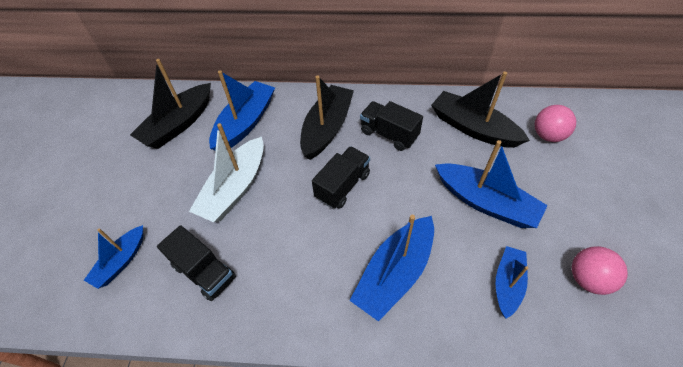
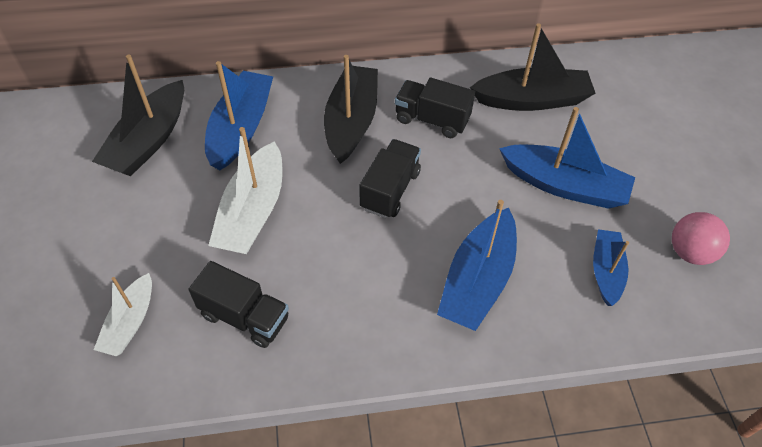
camera: 15 degrees left, 0 degrees up
(121, 261) = (130, 322): blue boat -> white boat
(473, 128) = (532, 100): black boat -> black boat turned 150 degrees clockwise
(547, 135) = (620, 98): pink ball -> none

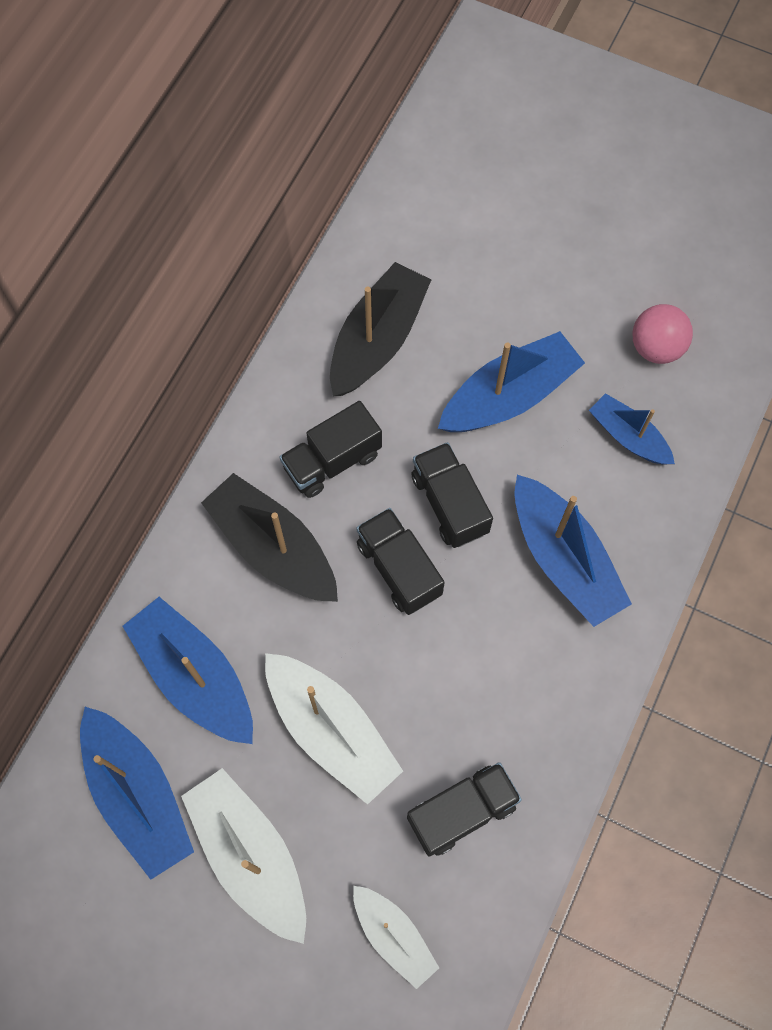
camera: 55 degrees left, 15 degrees up
(142, 213) = (250, 855): none -> white boat
(149, 141) = (138, 795): black boat -> blue boat
(458, 193) = (449, 504): none -> black truck

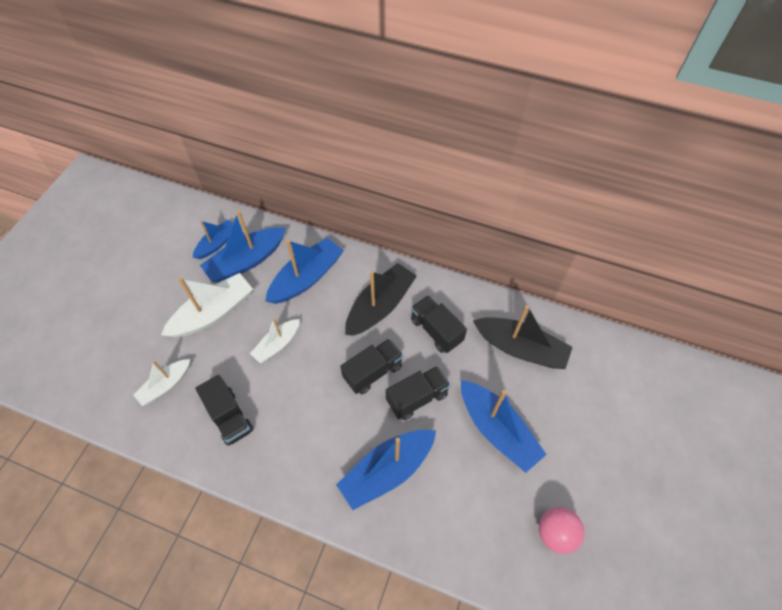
camera: 85 degrees right, 10 degrees down
(331, 730) = (277, 344): white boat -> white boat, size x0.60
(628, 436) = (481, 513): blue boat -> blue boat (217, 243)

